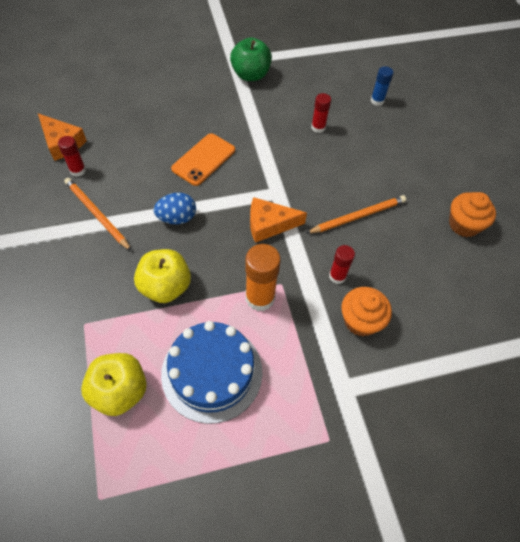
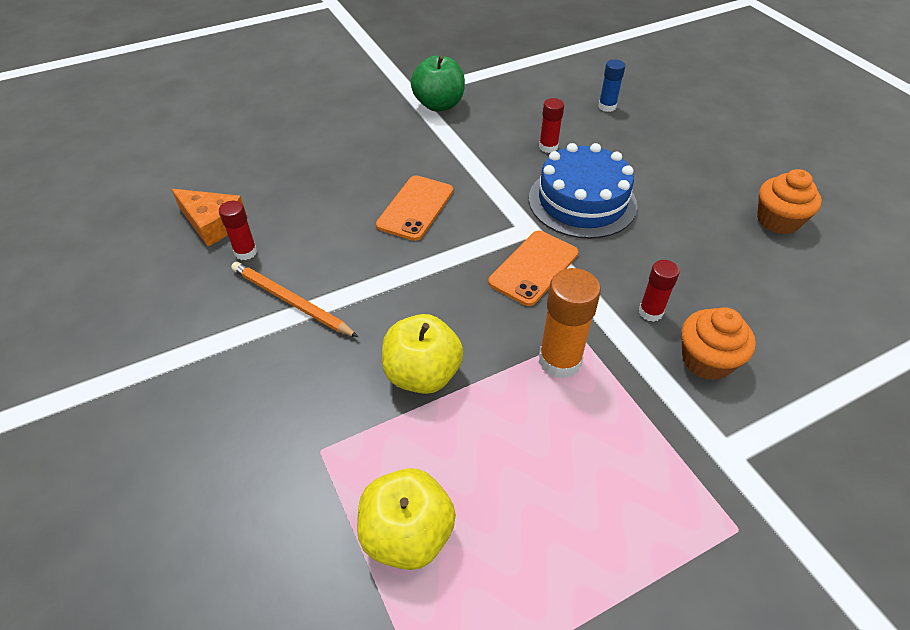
camera: 10 degrees left, 10 degrees down
(177, 218) = (406, 284): blue egg -> none
(212, 372) = (533, 475): blue cake -> blue cake (582, 201)
(269, 224) = (534, 268): orange cheese -> orange phone
(357, 216) = (643, 236): orange pencil -> none

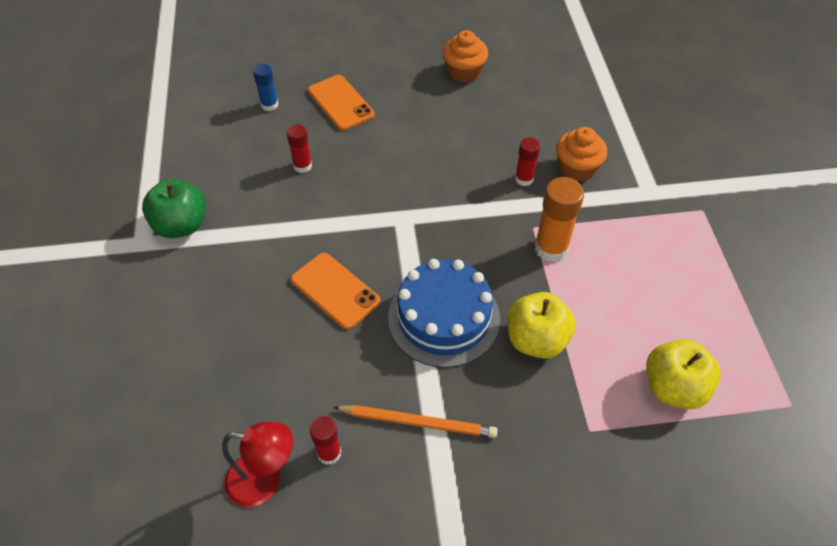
camera: 70 degrees left, 5 degrees up
(212, 223) = (265, 481): orange cheese -> red lamp
(291, 302) = (417, 422): orange pencil -> orange pencil turned 135 degrees counterclockwise
(534, 268) = (450, 230): orange phone -> orange phone (341, 103)
(582, 201) = (387, 171): blue cake -> blue cake (444, 317)

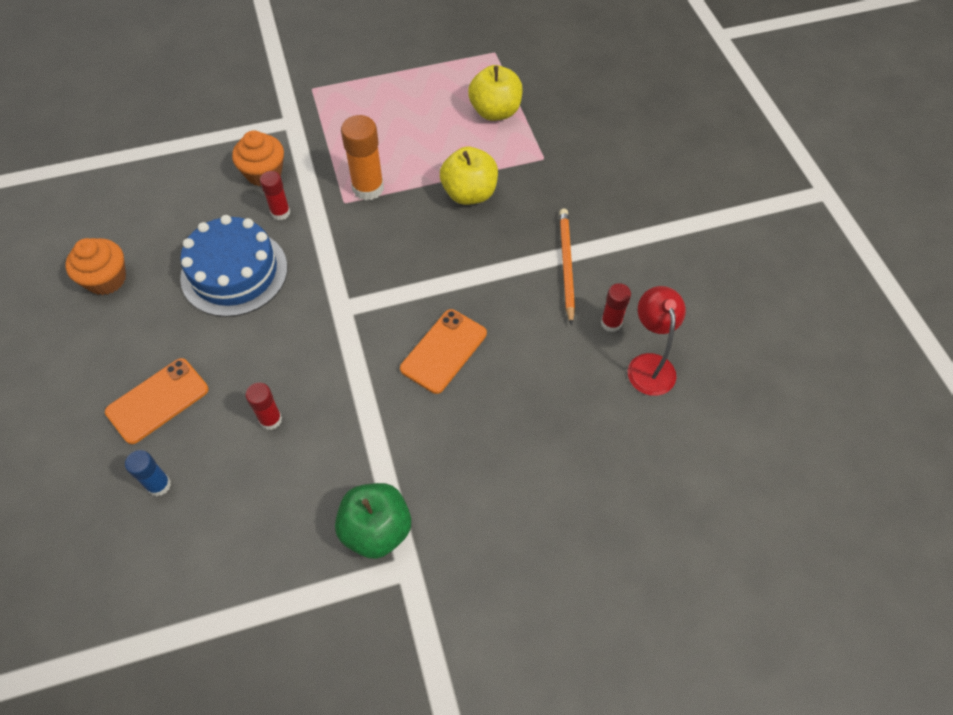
camera: 100 degrees left, 5 degrees up
(444, 317) = (459, 259): blue cake -> blue cake (234, 272)

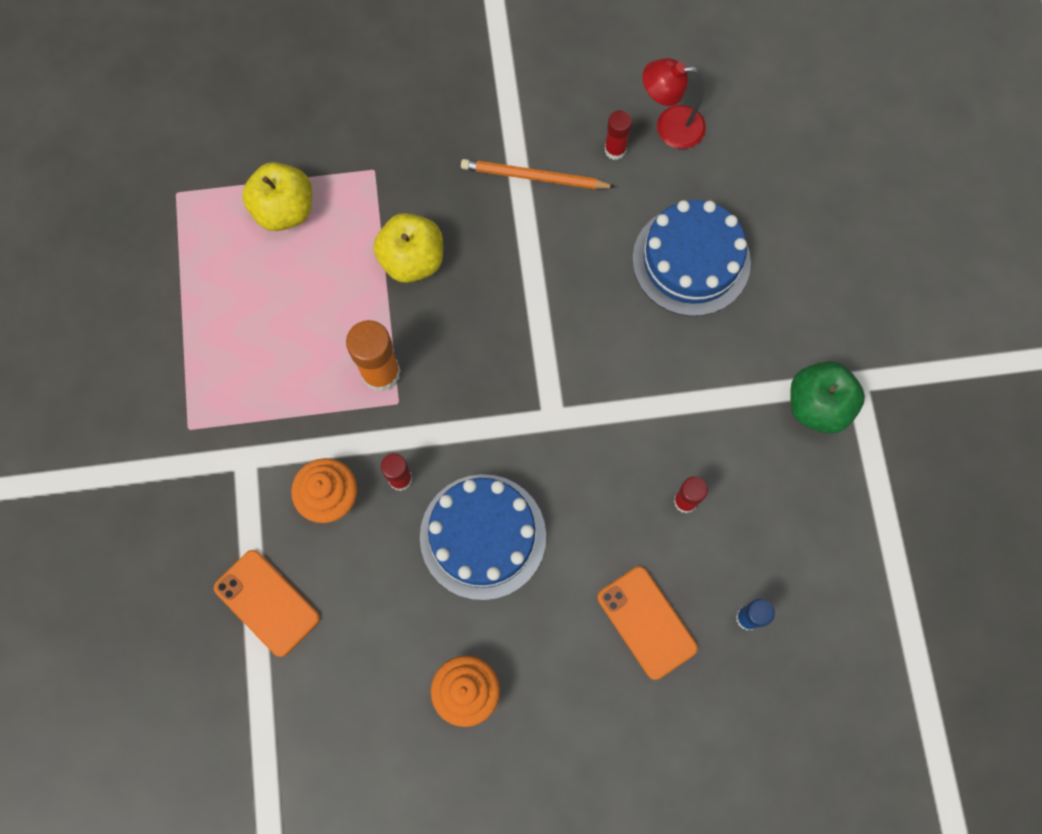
camera: 80 degrees left, 15 degrees up
(443, 351) = (625, 318): orange phone -> orange phone (267, 603)
(512, 398) = (691, 260): none -> blue cake

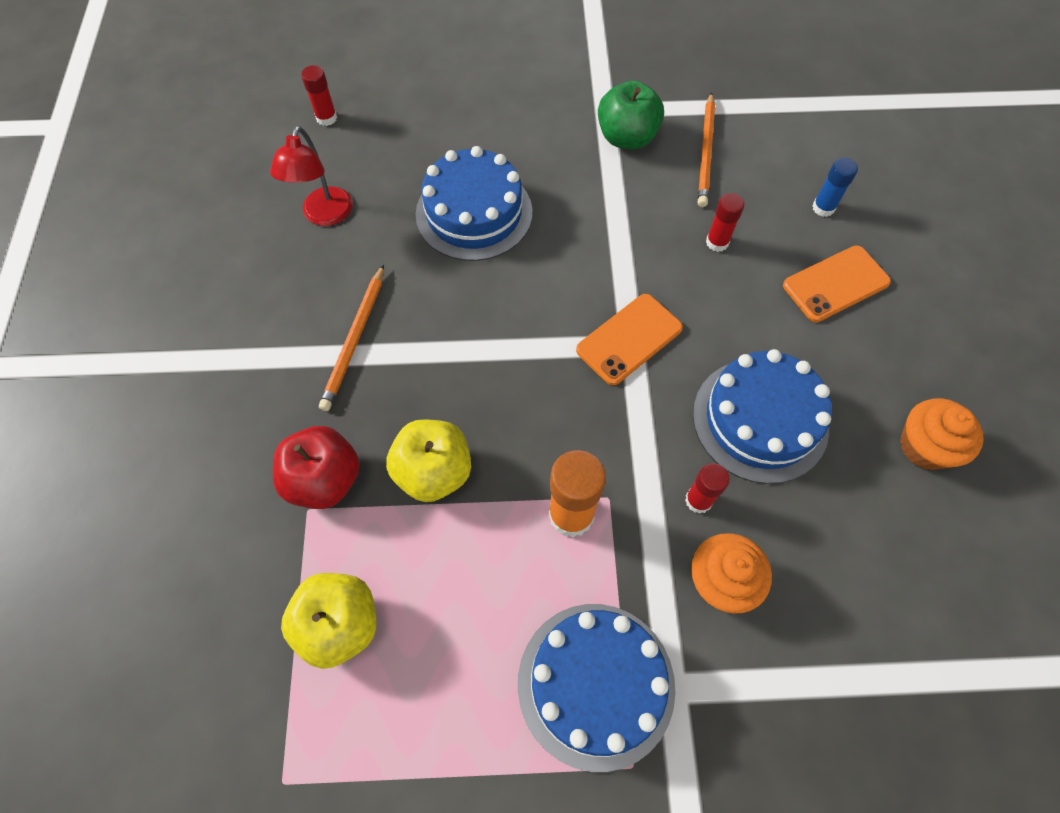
camera: 85 degrees left, 10 degrees down
(246, 399) = (596, 684): none -> blue cake
(267, 603) = (854, 663): orange phone -> orange phone (629, 339)
(400, 177) = (324, 480): none -> red apple
(615, 150) = (340, 263): red glue stick -> red glue stick (326, 118)
(810, 491) = (706, 152): none -> orange pencil

